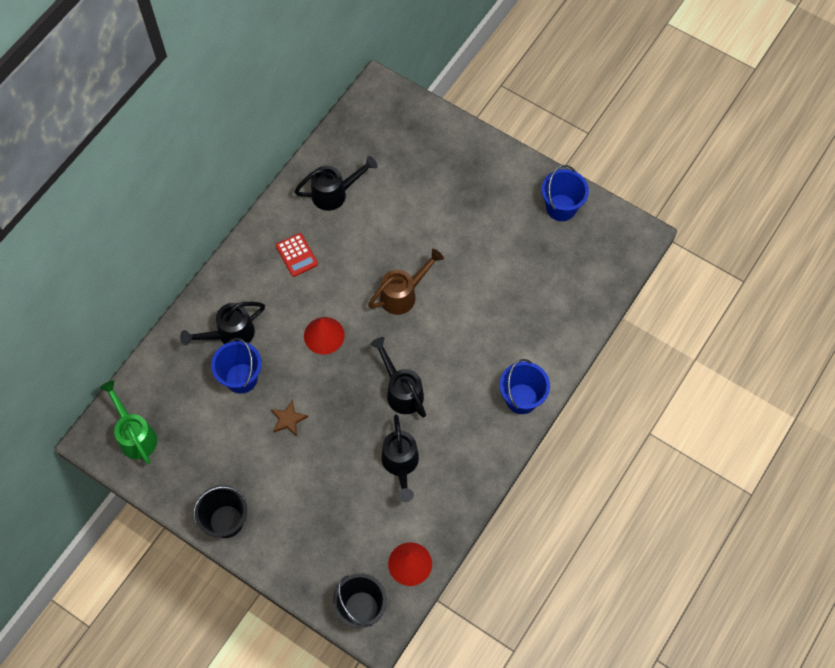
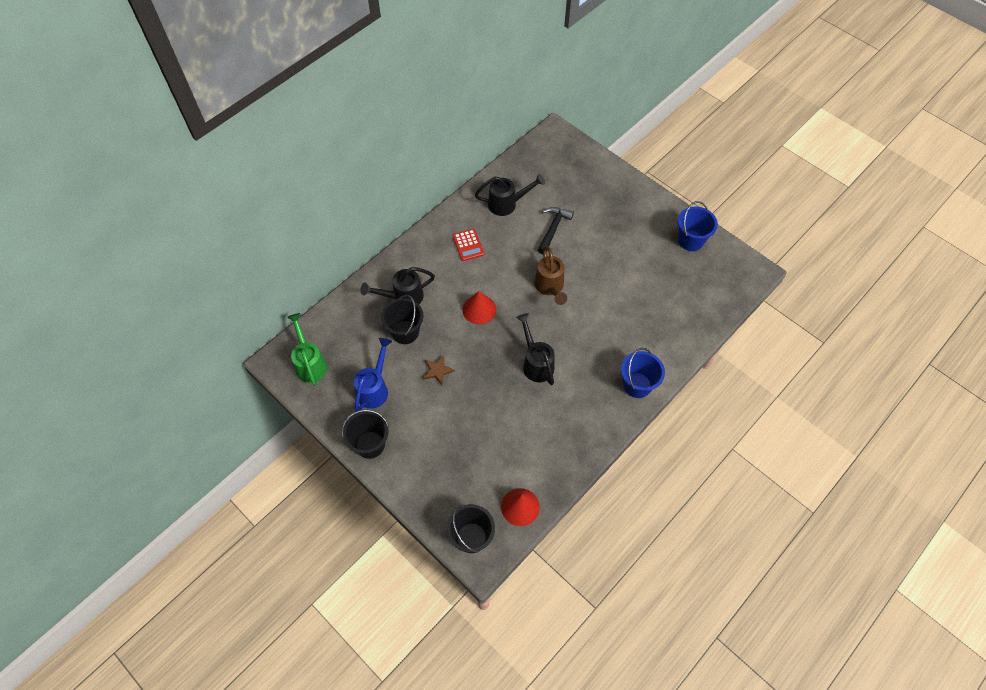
camera: 10 degrees right, 5 degrees down
(218, 453) = (375, 388): none -> blue watering can
(241, 378) = (405, 332): blue bucket -> black bucket
(396, 218) = (553, 229): none -> black hammer
(400, 465) = (525, 422): black watering can -> none
(403, 294) = (550, 288): brown watering can -> brown watering can turned 105 degrees clockwise

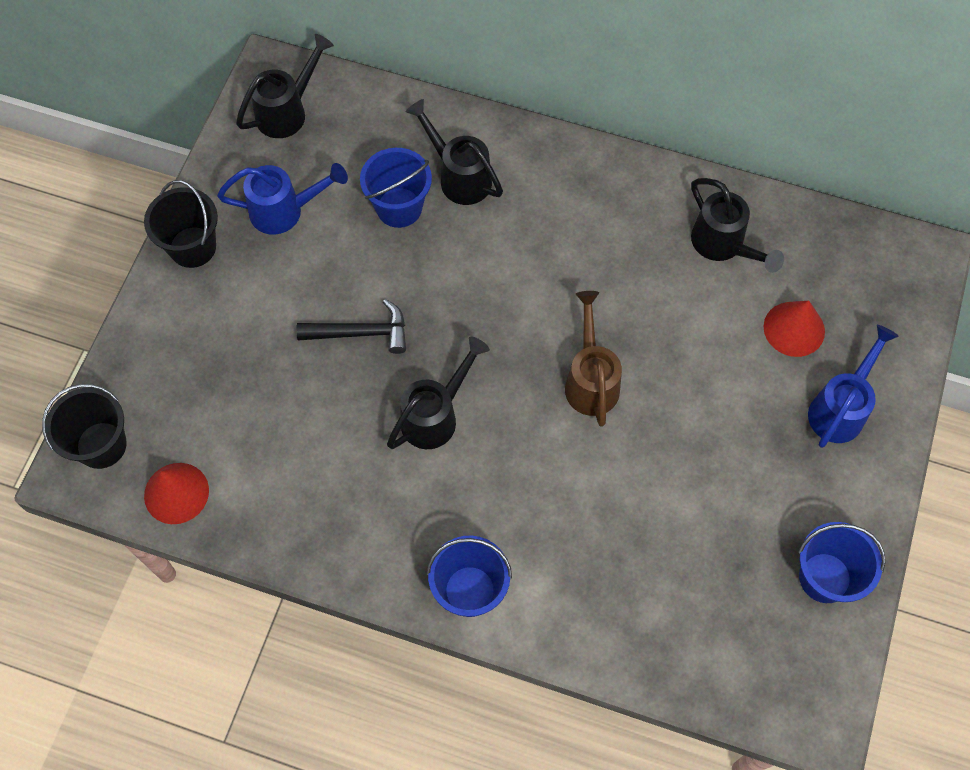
camera: 65 degrees right, 5 degrees up
(310, 363) = (288, 111): green watering can -> black watering can
(405, 332) = (399, 207): black bucket -> blue bucket
(438, 371) = (354, 281): brown star -> none
(468, 245) = (606, 223): red calculator -> none
(479, 309) = (493, 291): red cone -> red cone (794, 329)
(550, 288) = (591, 379): brown watering can -> brown watering can turned 120 degrees clockwise
(553, 229) = (713, 337): black hammer -> black hammer (361, 333)
(613, 198) = (841, 408): none -> blue watering can

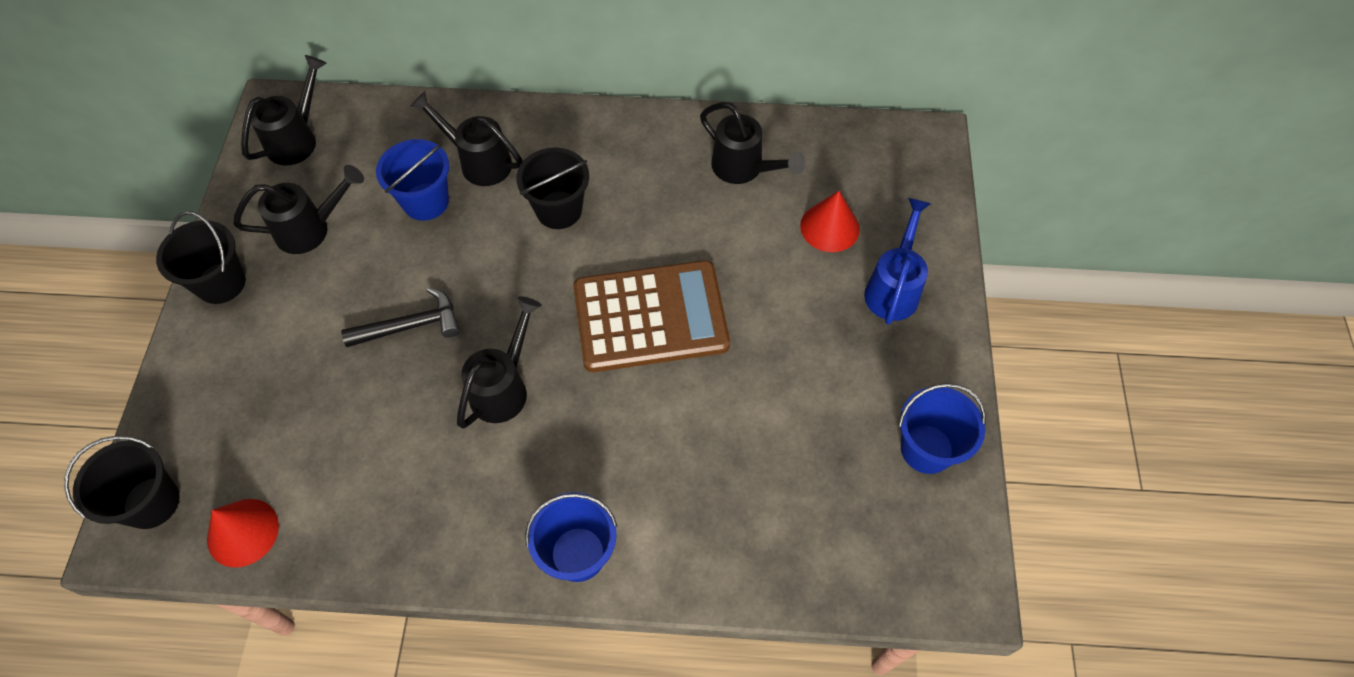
camera: 15 degrees left, 5 degrees down
(285, 211) = (312, 229): blue watering can -> black watering can
(527, 247) = (559, 210): none -> black bucket
(591, 379) = (650, 317): brown watering can -> brown calculator

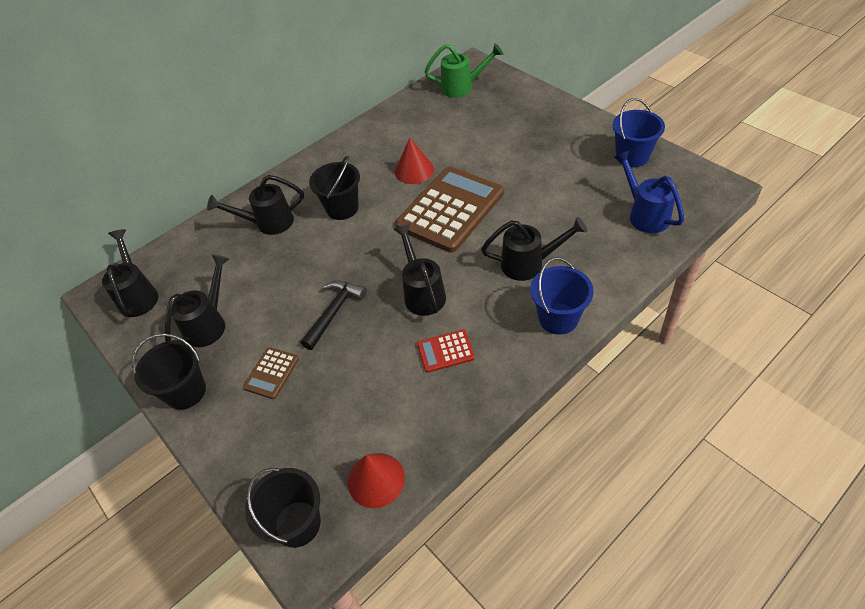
camera: 40 degrees left, 10 degrees down
(295, 336) = (271, 373): none -> brown calculator
(425, 202) = (262, 260): blue bucket -> none
(442, 473) = (445, 351): none -> red calculator
(744, 169) = (409, 129): black watering can -> black watering can (529, 264)
(829, 227) = (478, 120): red cone -> red cone (414, 170)
(873, 164) = (463, 87): none -> green watering can
(894, 287) = (536, 118): blue watering can -> blue watering can (644, 214)

